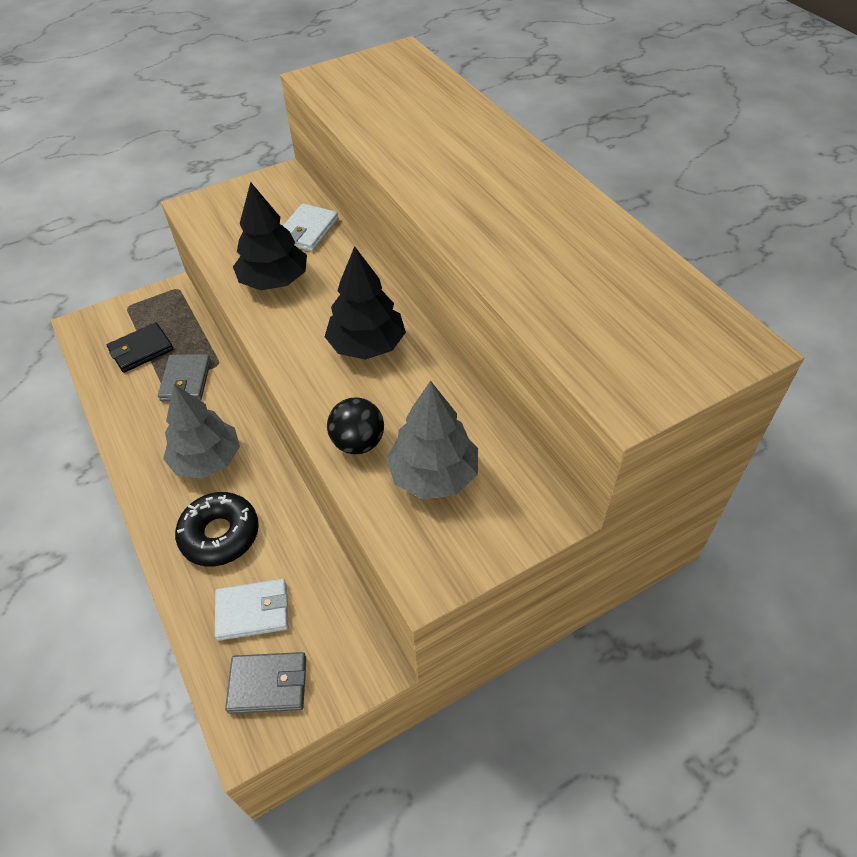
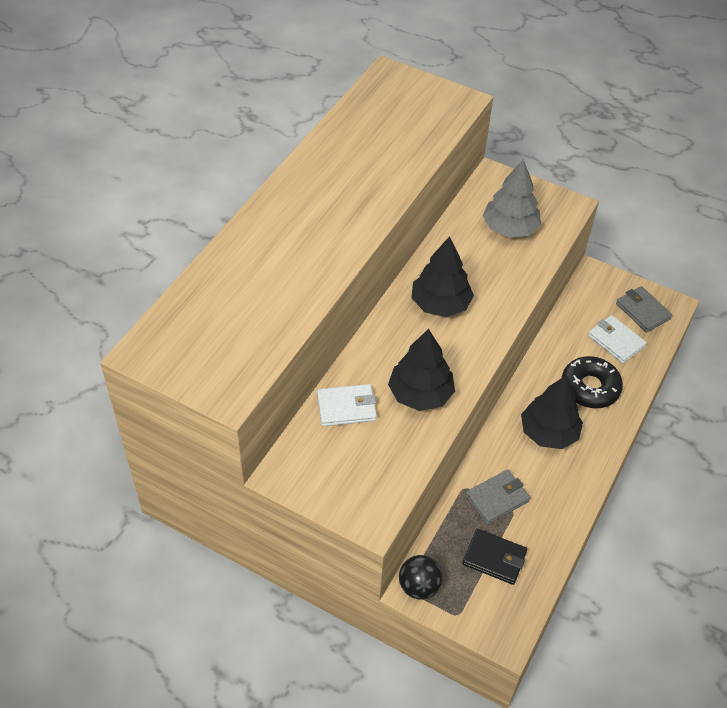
camera: 125 degrees left, 0 degrees up
(207, 460) = (548, 432): grey tree -> black tree
(358, 442) = (518, 270): black ball -> black ball (419, 586)

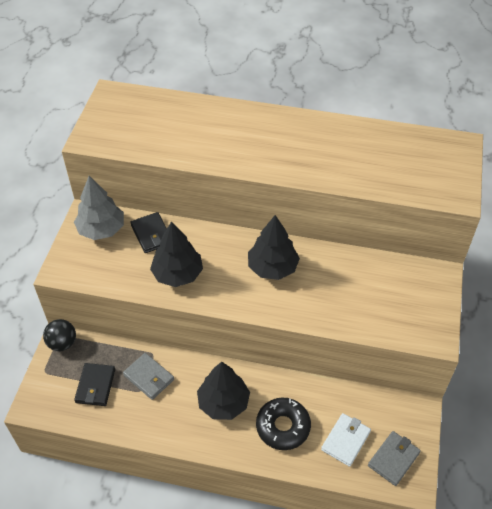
camera: 75 degrees right, 0 degrees up
(346, 407) = (152, 234): white wallet -> black wallet
(510, 228) = (382, 298): grey tree -> grey tree (101, 229)

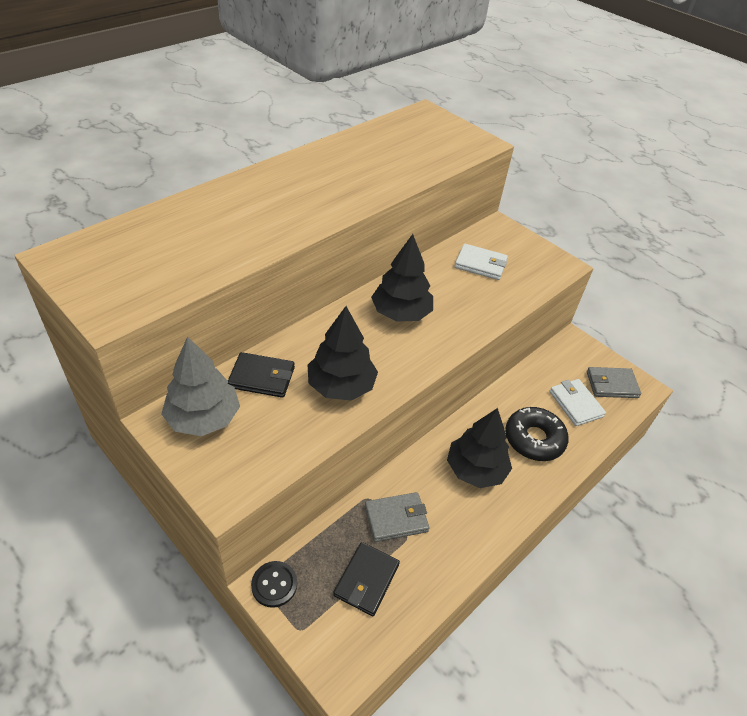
camera: 60 degrees left, 5 degrees down
(62, 343) = (274, 585): black ball -> black button
(95, 386) = (366, 580): black wallet -> black wallet turned 75 degrees clockwise
(376, 285) = (480, 264): none -> white wallet
(393, 459) = (611, 385): grey wallet -> grey wallet turned 75 degrees counterclockwise

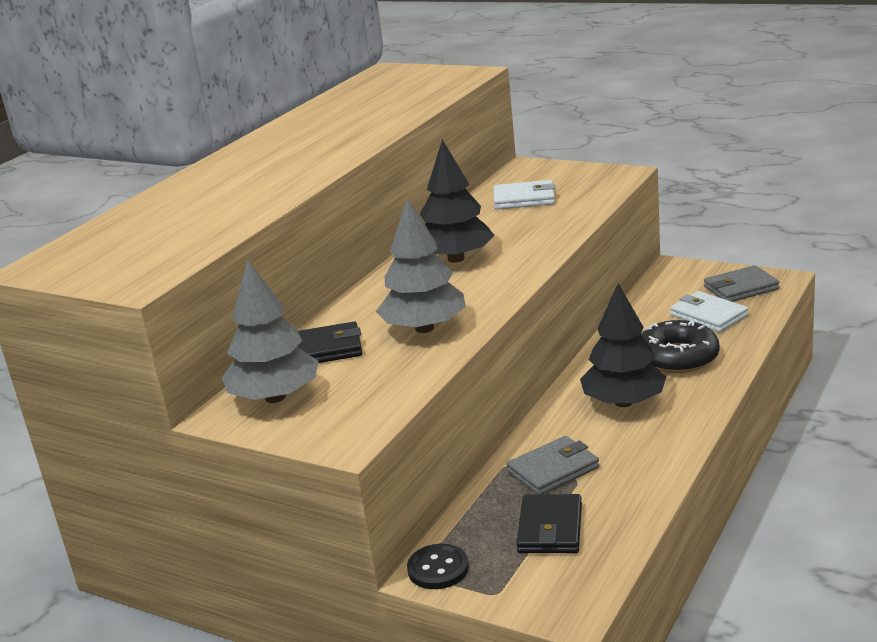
camera: 10 degrees left, 20 degrees down
(341, 386) = (424, 328): black tree -> grey tree

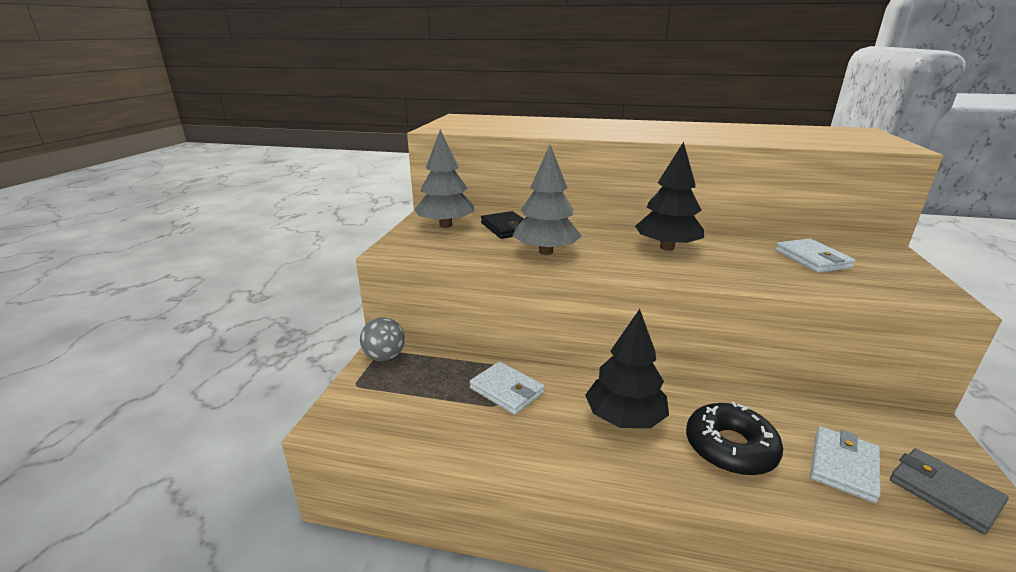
camera: 70 degrees right, 0 degrees up
(438, 569) = (384, 357): black button -> grey ball
(550, 528) = (429, 399): black wallet -> none
(553, 470) = (506, 390): grey wallet -> white wallet

